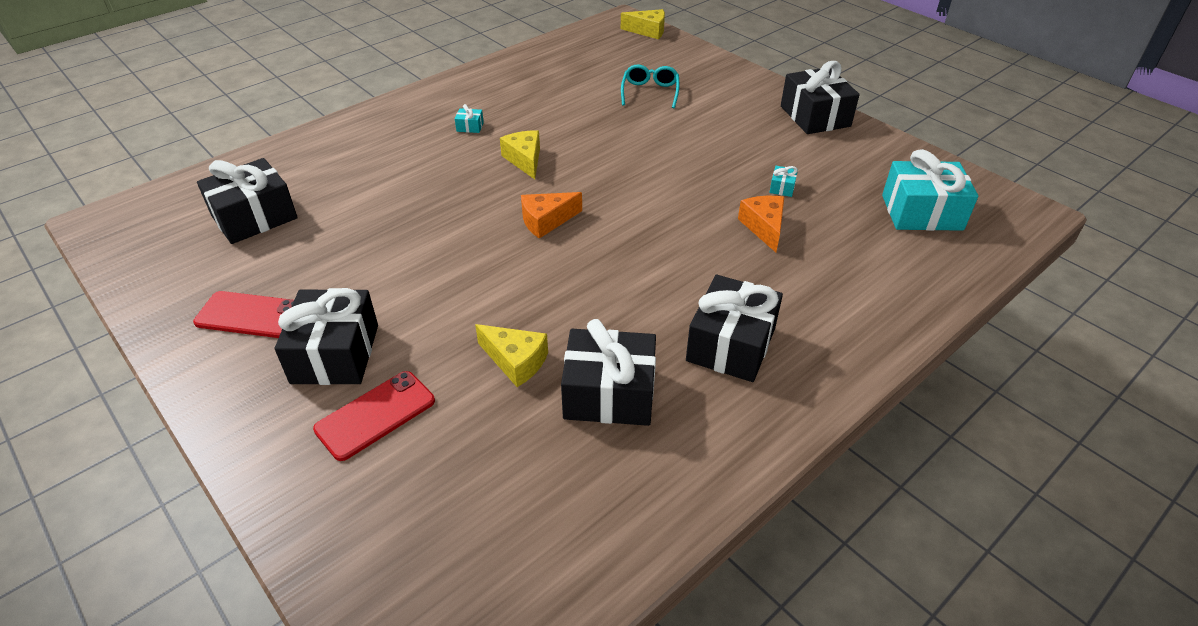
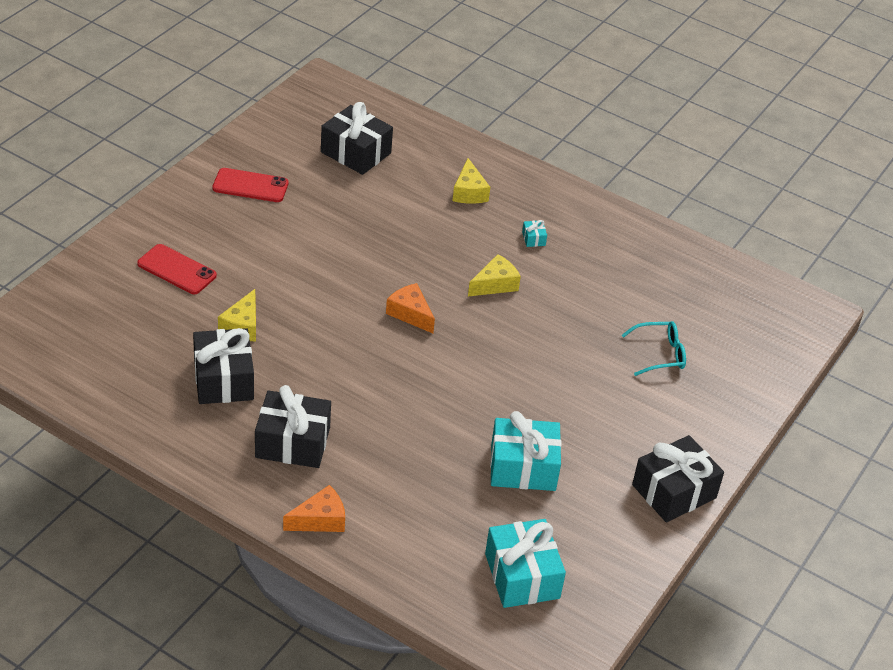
camera: 70 degrees right, 0 degrees up
(250, 315) = (250, 186): red phone -> red phone turned 75 degrees counterclockwise
(335, 354) = (225, 236): black gift -> none
(648, 31) = (801, 337): yellow cheese -> yellow cheese (469, 192)
(764, 227) = (453, 456): orange cheese -> orange cheese (320, 520)
(782, 187) = (523, 467): turquoise gift -> turquoise gift, size x2.48

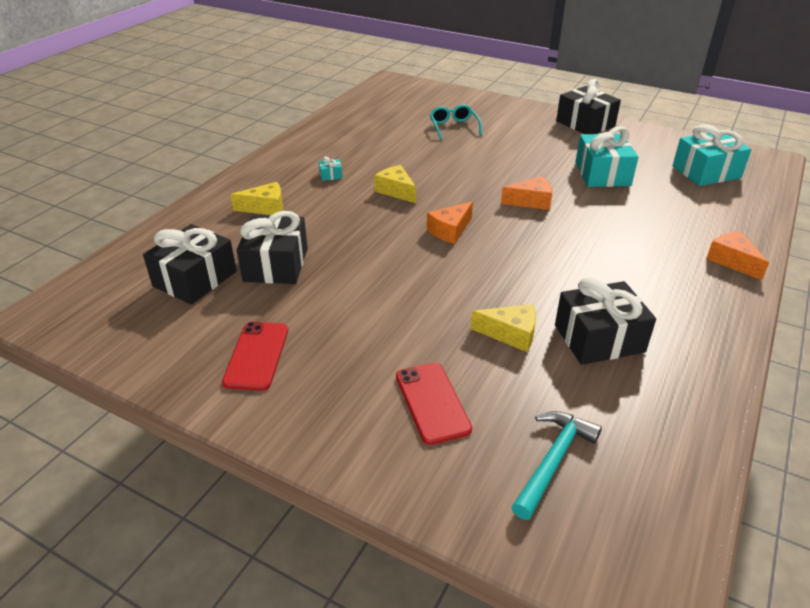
camera: 90 degrees left, 5 degrees down
(104, 320) = (553, 461): none -> turquoise hammer
(176, 270) = (432, 402): red phone -> red phone turned 45 degrees counterclockwise
(292, 442) = (655, 284): black gift -> black gift (276, 264)
(462, 387) = (531, 201): none -> orange cheese

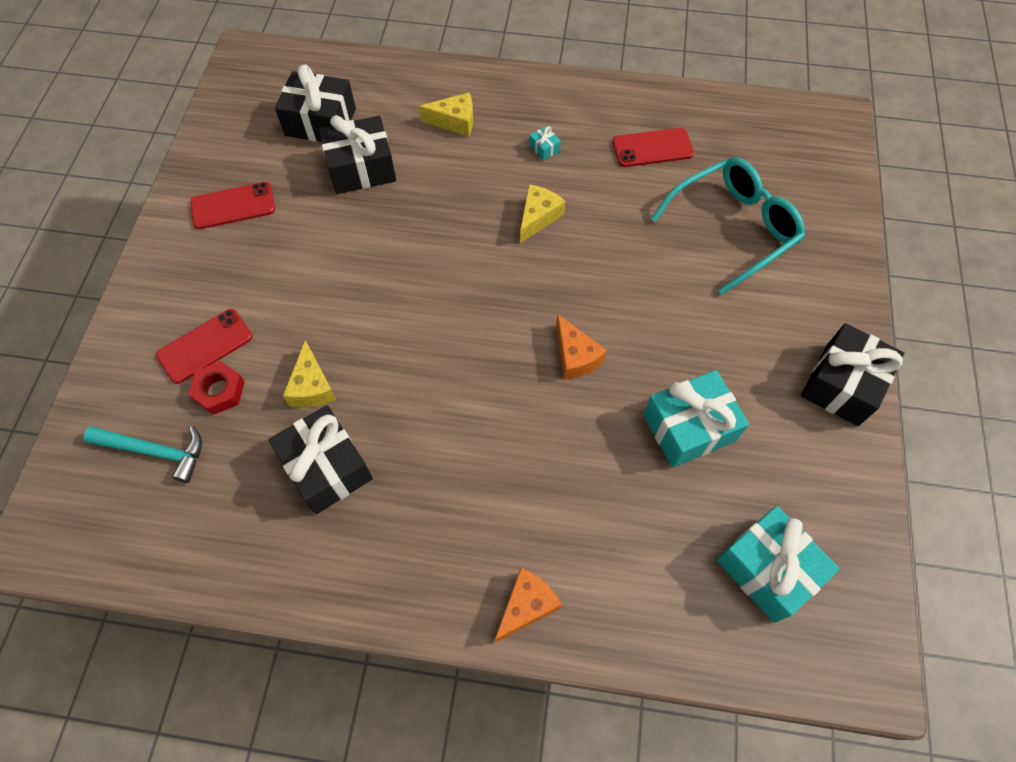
camera: 70 degrees right, 25 degrees up
(265, 208) = (454, 121): yellow cheese -> yellow cheese turned 60 degrees counterclockwise
(365, 137) = (652, 148): none -> red phone
(450, 230) = (476, 290): orange cheese -> none
(453, 127) = (733, 228): turquoise glasses -> turquoise glasses, size x1.82
(493, 399) = (219, 391): none -> red nut

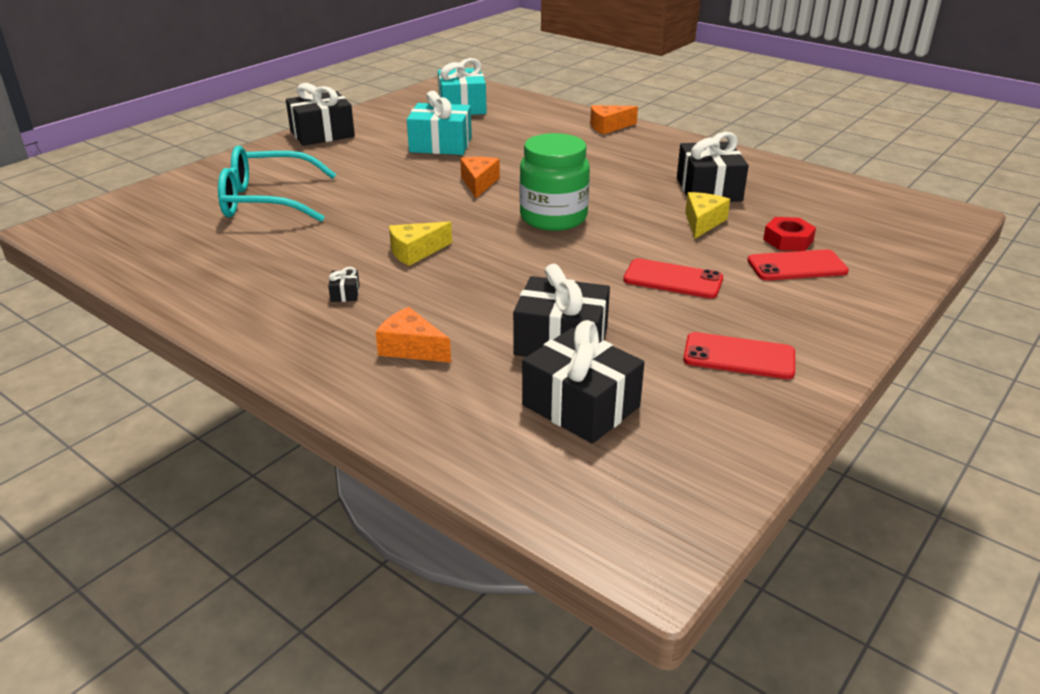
camera: 150 degrees left, 30 degrees down
(155, 451) = (852, 227): turquoise hammer -> none
(454, 121) = (411, 348): yellow cheese -> orange cheese
(459, 324) = (553, 218): none -> green jar
(544, 148) = (345, 293): turquoise gift -> black gift
(652, 148) = (244, 261): red phone -> red phone (673, 279)

